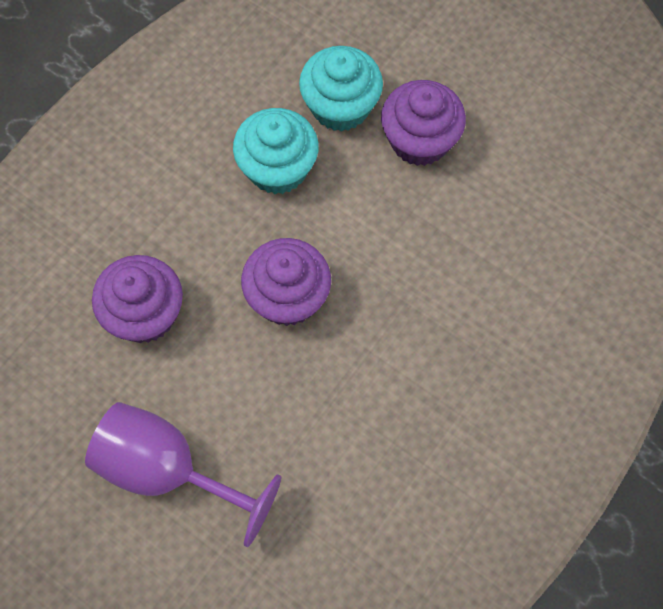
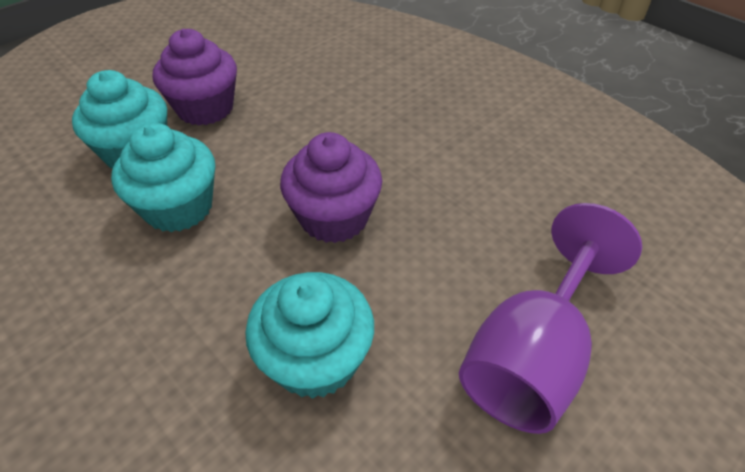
camera: 80 degrees left, 20 degrees down
(145, 314) = (315, 359): purple cupcake -> turquoise cupcake

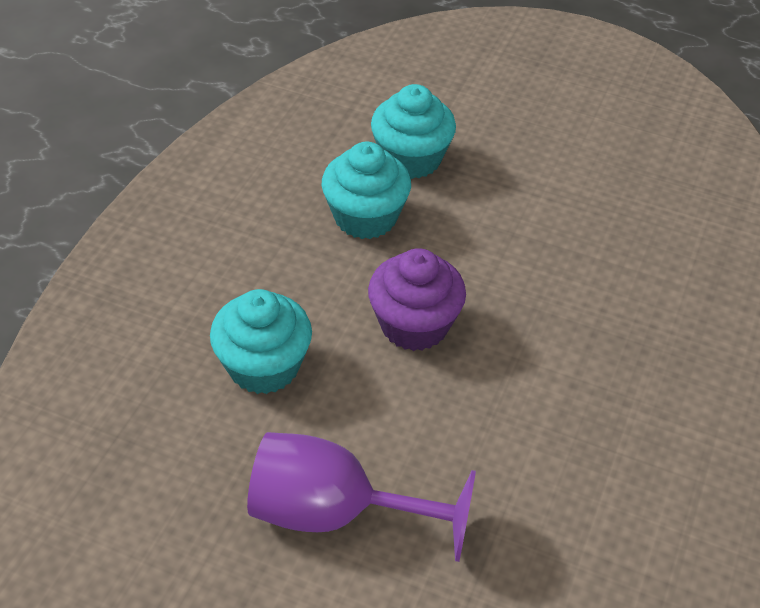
camera: 65 degrees right, 0 degrees up
(205, 108) = (499, 174): purple cupcake -> none

